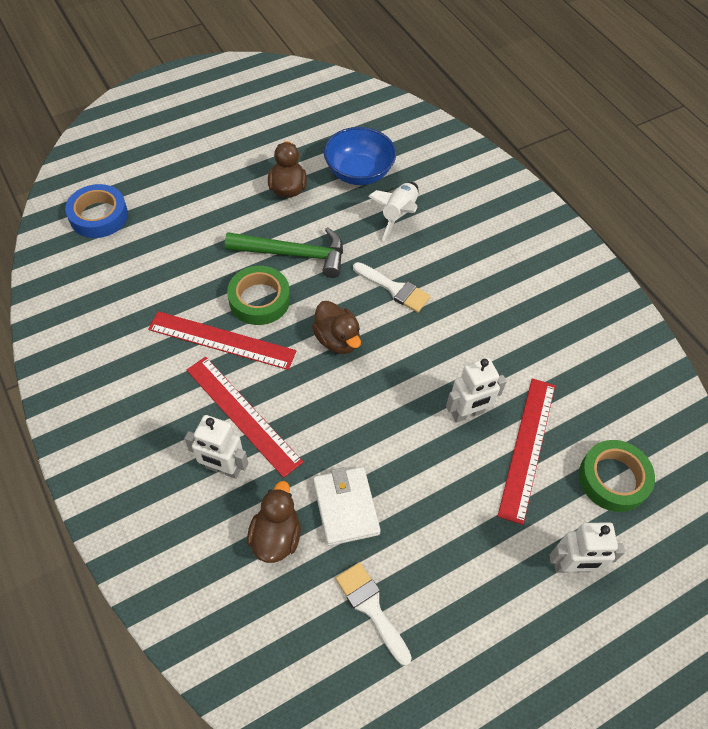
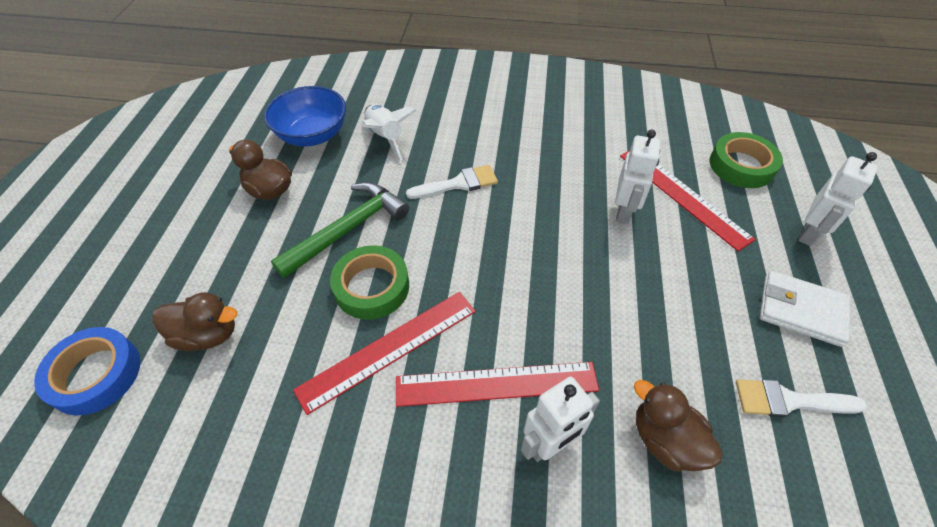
camera: 50 degrees left, 5 degrees down
(337, 339) = (475, 253): brown duck -> brown duck (207, 334)
(345, 507) = (665, 356): white wallet -> white wallet (801, 311)

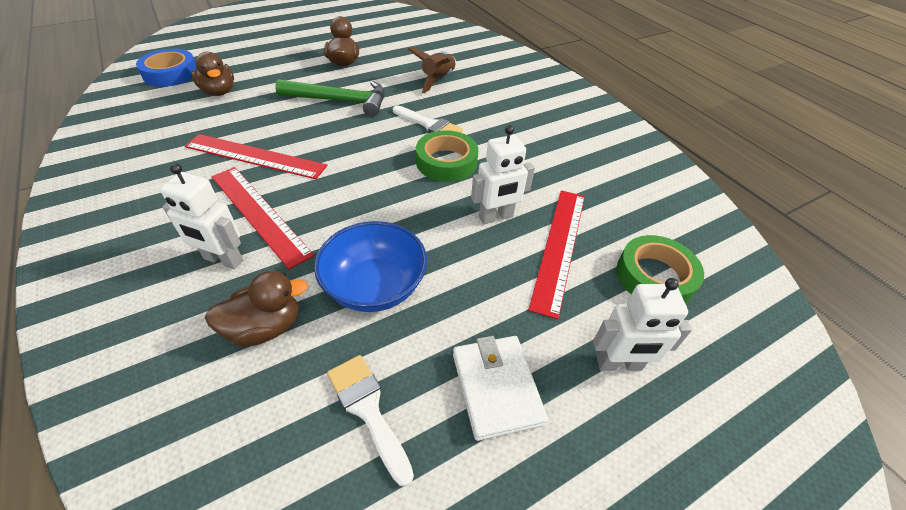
camera: 50 degrees right, 5 degrees down
(313, 135) = (407, 55): blue bowl -> blue bowl (375, 287)
(372, 287) = (300, 129): green tape -> green tape (446, 162)
(385, 137) = (438, 80): white rocket -> brown rocket
(665, 440) = (265, 327): brown duck -> brown duck turned 60 degrees clockwise

